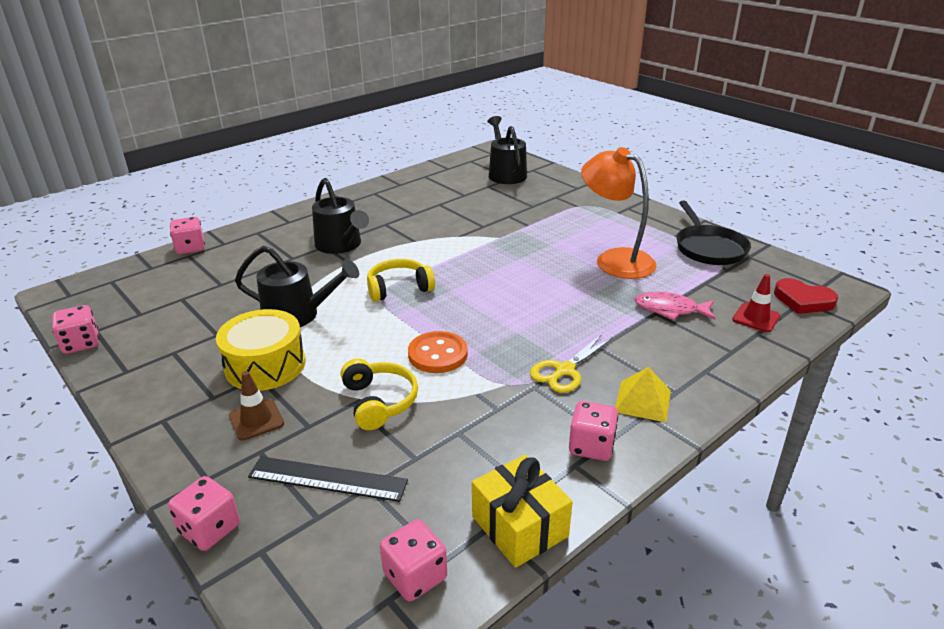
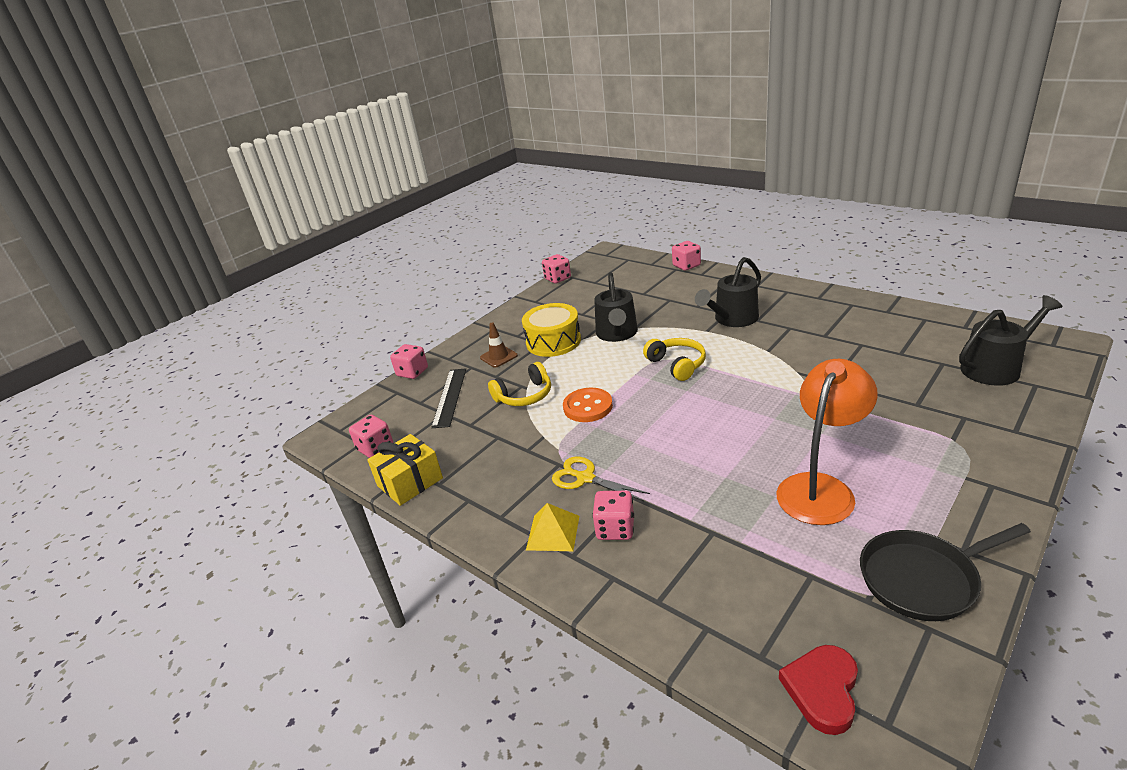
camera: 85 degrees right, 0 degrees up
(591, 446) = (489, 506): pink dice -> pink dice (615, 528)
(670, 309) = (725, 544): pink fish -> none
(756, 318) = (744, 628): red traffic cone -> none

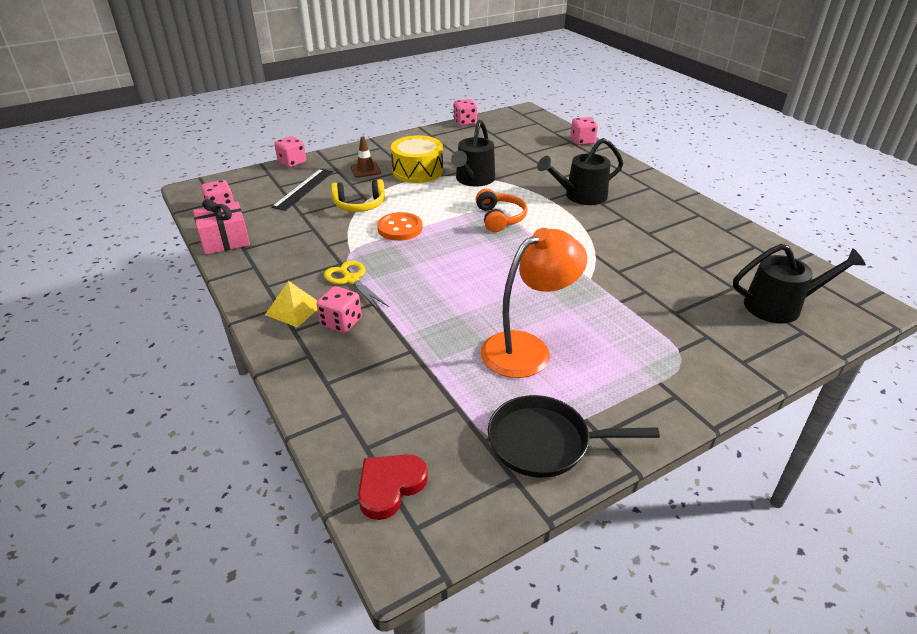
camera: 15 degrees right, 5 degrees up
(410, 482) = (225, 240): yellow gift -> pink gift
(677, 365) = (500, 218): yellow headphones -> orange headphones

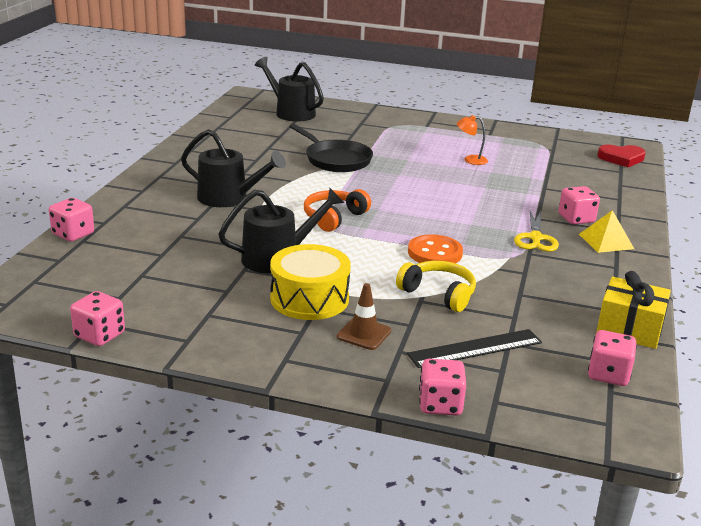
camera: 135 degrees left, 10 degrees down
(225, 240) = (629, 329): pink gift -> yellow gift
(527, 348) = (470, 160): orange lamp -> orange lamp, size x0.45
(545, 442) = (523, 138): black pan -> black pan (335, 160)

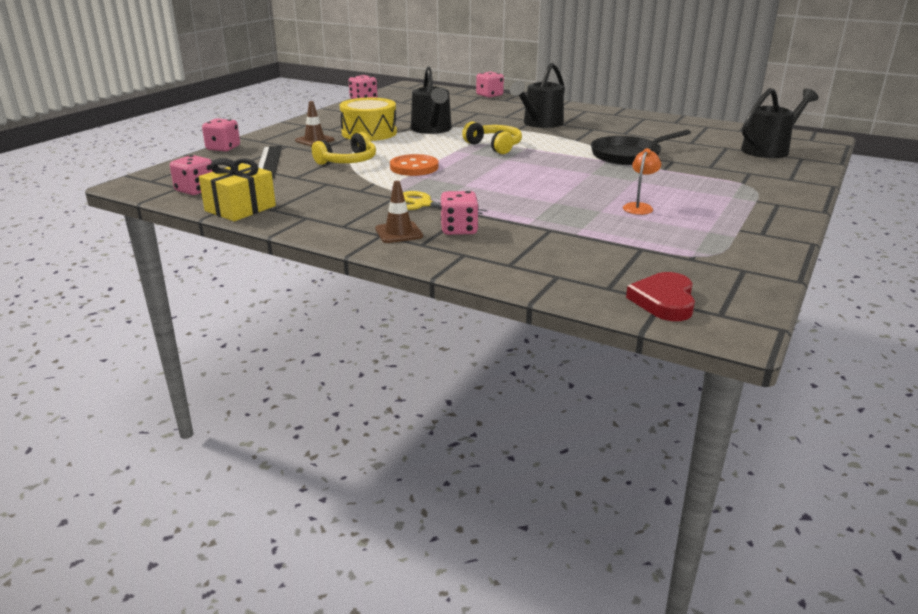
camera: 105 degrees right, 0 degrees up
(334, 218) = (494, 146): orange headphones -> yellow headphones
(606, 241) = (399, 233): yellow pyramid -> brown traffic cone

